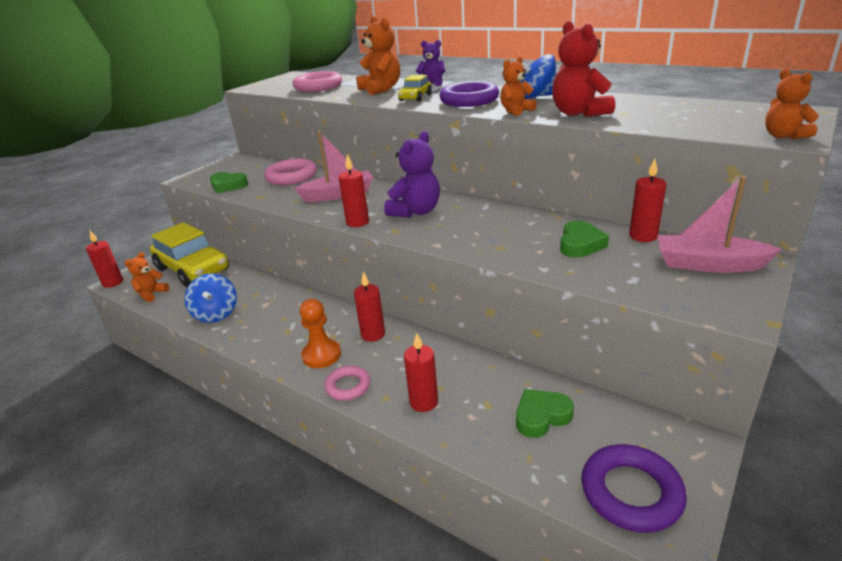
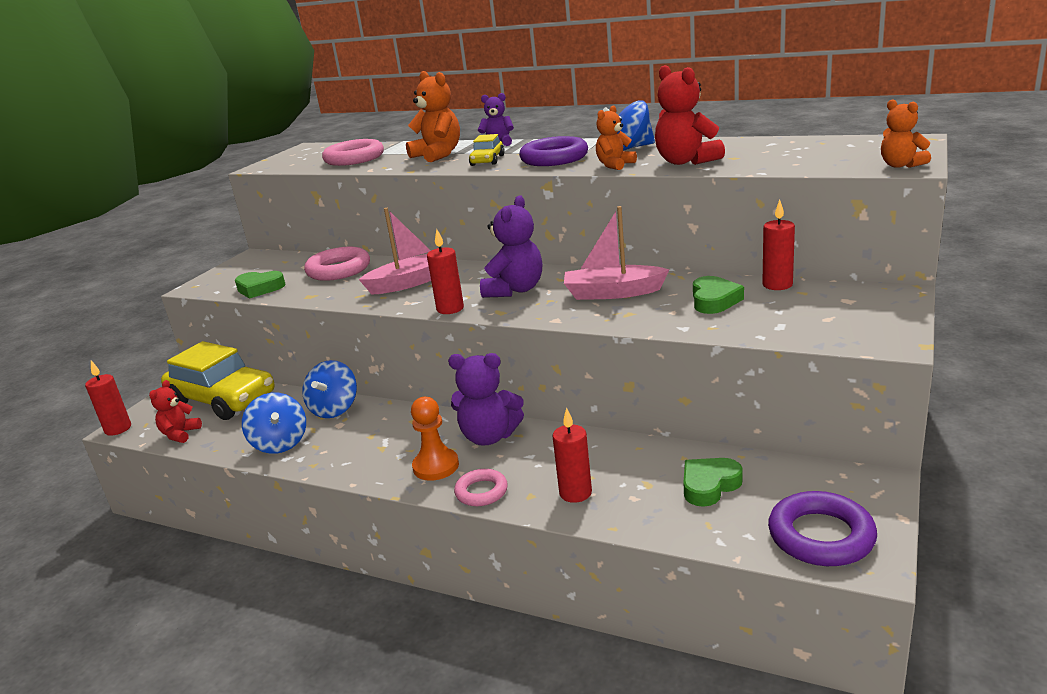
camera: 10 degrees left, 5 degrees down
(151, 294) = (180, 434): orange teddy bear -> red teddy bear
(267, 290) = (334, 409): none -> blue spinning top
(373, 334) = (489, 437): red candle -> purple teddy bear
(708, 264) = (851, 303): pink boat -> pink boat (612, 293)

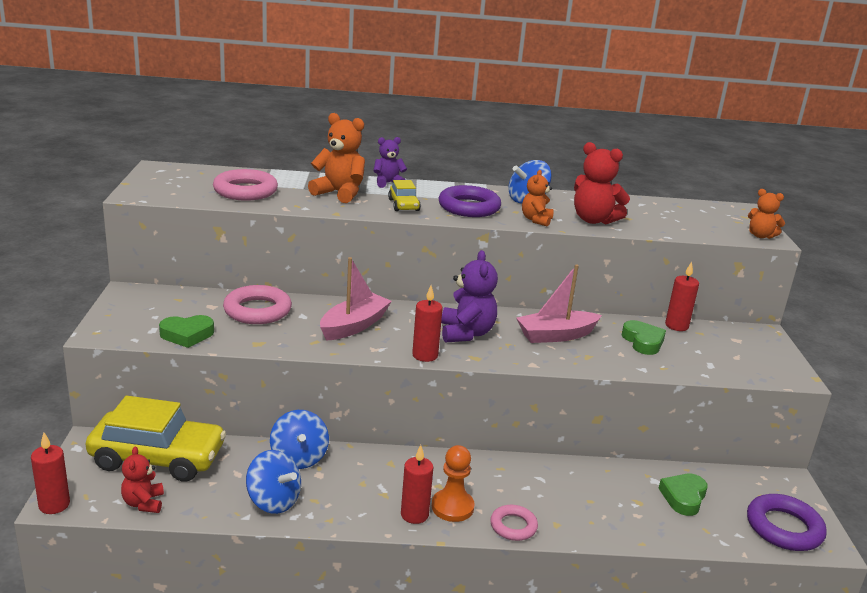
camera: 30 degrees left, 0 degrees up
(489, 437) = (476, 473): purple teddy bear -> none
(575, 493) = (590, 517): red candle -> red candle (414, 515)

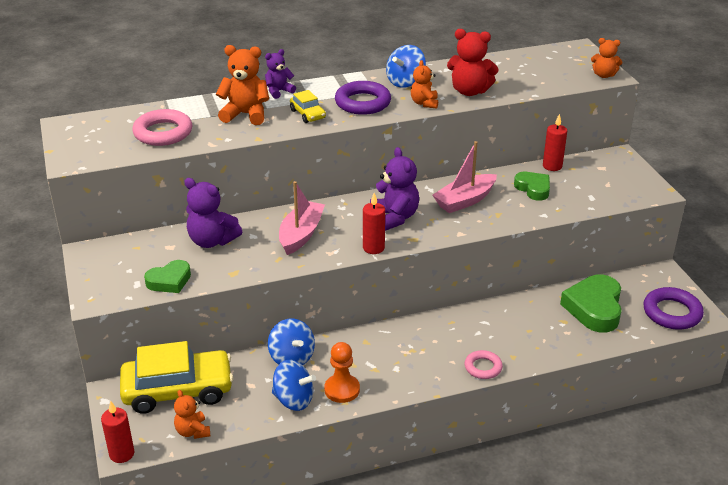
camera: 15 degrees left, 10 degrees up
(143, 503) = (193, 431): red teddy bear -> orange teddy bear
(257, 310) = (212, 241): pink ring -> purple teddy bear
(414, 515) = (406, 379): red candle -> none
(452, 507) = (431, 365): orange pawn -> orange pawn (342, 389)
(683, 497) = (594, 308): green heart -> green heart, size x1.66

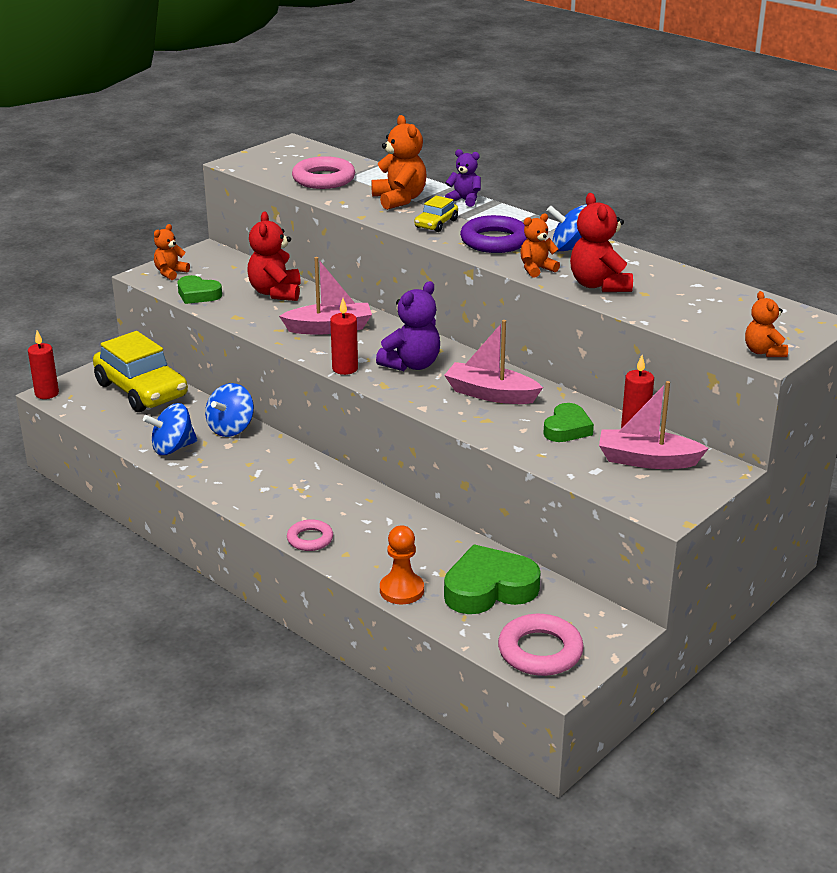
camera: 60 degrees right, 5 degrees down
(193, 431) = (95, 414): orange teddy bear -> orange teddy bear (170, 273)
(212, 241) = (275, 293): purple teddy bear -> red teddy bear
(293, 400) = (173, 448): blue spinning top -> blue spinning top turned 75 degrees clockwise
(342, 389) = (207, 468): orange pawn -> orange pawn (401, 590)
(592, 176) = (647, 460): none -> pink boat
(672, 313) = (540, 651): purple ring -> pink ring

